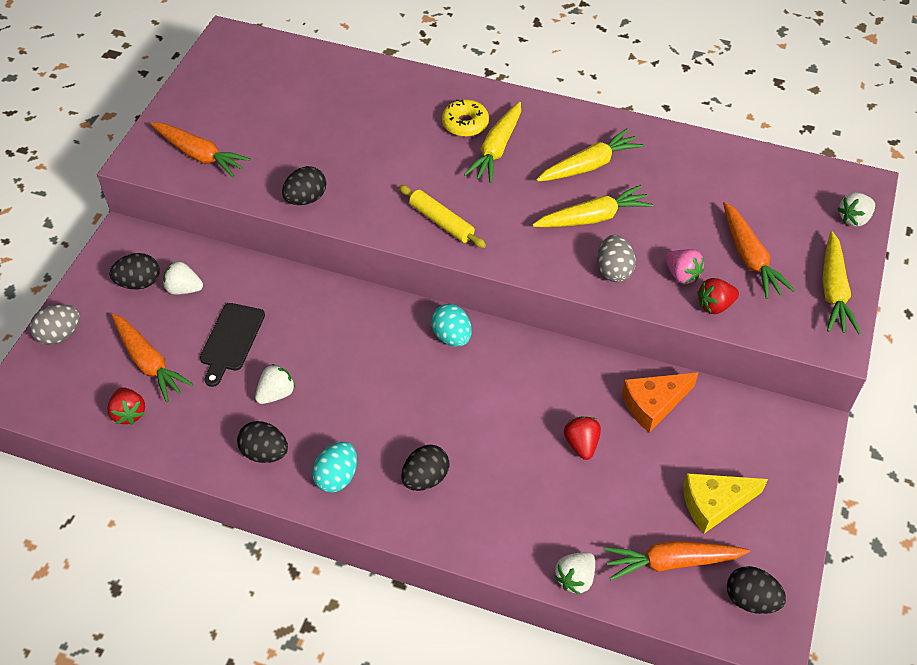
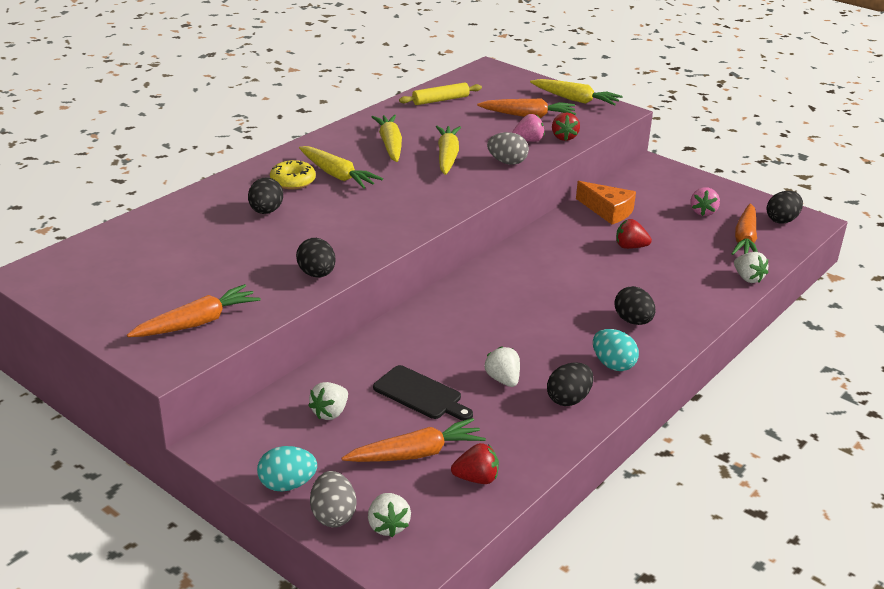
camera: 70 degrees left, 20 degrees down
(139, 283) = (298, 442): black egg -> black egg (266, 211)
(441, 222) = (401, 216): yellow rolling pin -> yellow rolling pin (440, 100)
(452, 336) = (492, 276): turquoise egg -> turquoise egg (287, 485)
(653, 404) = (608, 211): orange cheese -> orange cheese turned 45 degrees counterclockwise
(714, 504) = (703, 212): yellow cheese -> pink strawberry
(854, 219) = (516, 77): white strawberry -> white strawberry (388, 526)

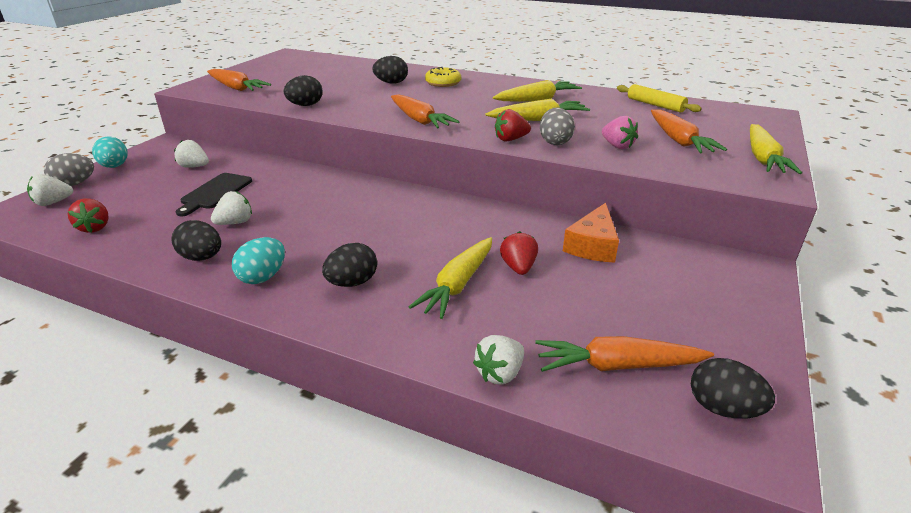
camera: 75 degrees right, 0 degrees up
(337, 175) = (464, 92): yellow carrot -> yellow carrot (457, 285)
(416, 453) = (136, 201): orange carrot -> orange carrot (419, 120)
(564, 137) = (650, 161): red strawberry -> red strawberry (510, 139)
(703, 212) = (664, 319): pink strawberry -> none

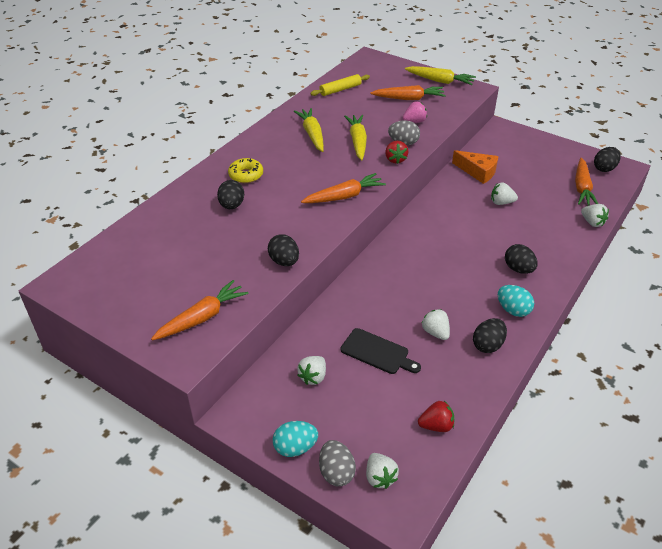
camera: 80 degrees left, 10 degrees up
(457, 285) = (519, 227): yellow carrot -> none
(518, 267) = (501, 202): red strawberry -> white strawberry

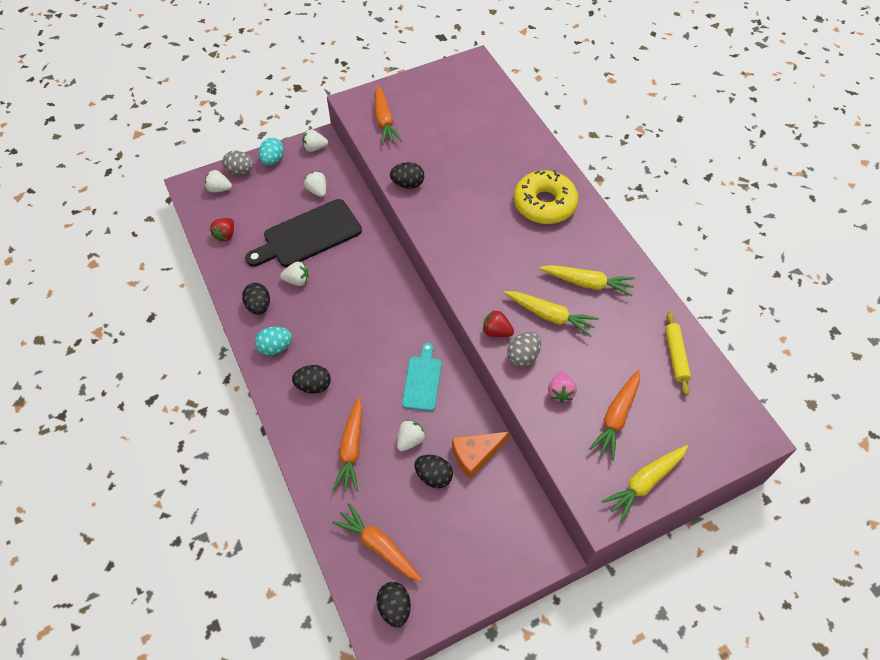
camera: 120 degrees right, 15 degrees up
(232, 205) = (504, 179): black egg -> black egg (433, 476)
(246, 175) = (544, 204): yellow donut -> yellow donut, size x1.76
(344, 196) = (464, 260): orange carrot -> orange carrot (351, 449)
(377, 352) = (308, 235): black cutting board -> black cutting board, size x1.73
(451, 215) = (422, 380): none -> turquoise cutting board
(592, 222) = (321, 505): white strawberry -> white strawberry (315, 148)

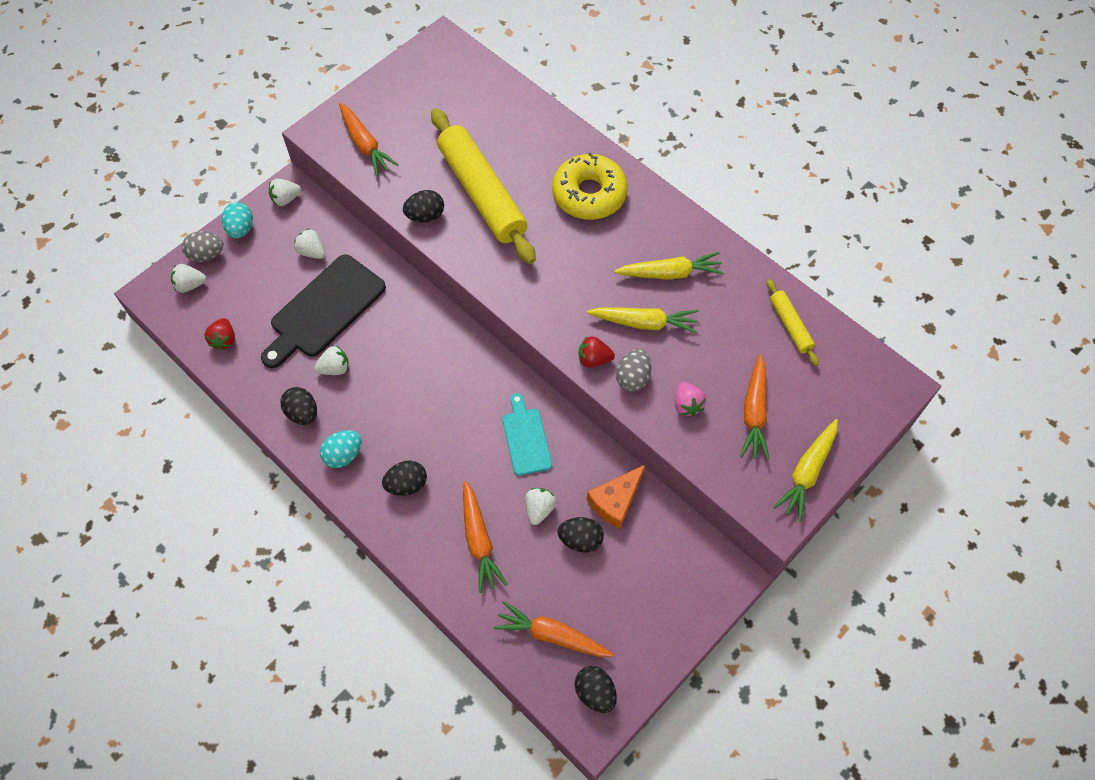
camera: 20 degrees left, 5 degrees up
(459, 180) = (482, 193): none -> yellow rolling pin

